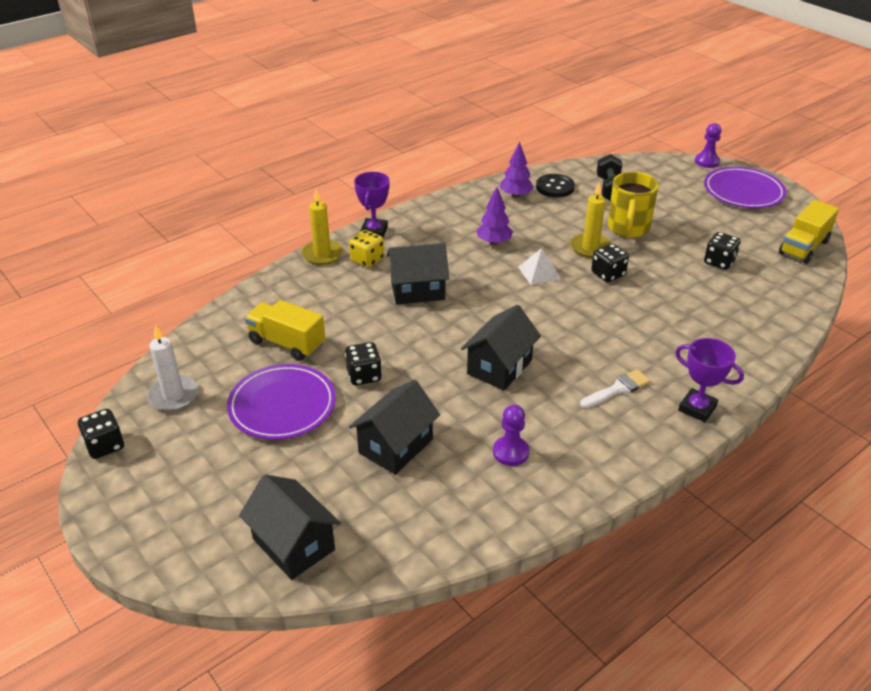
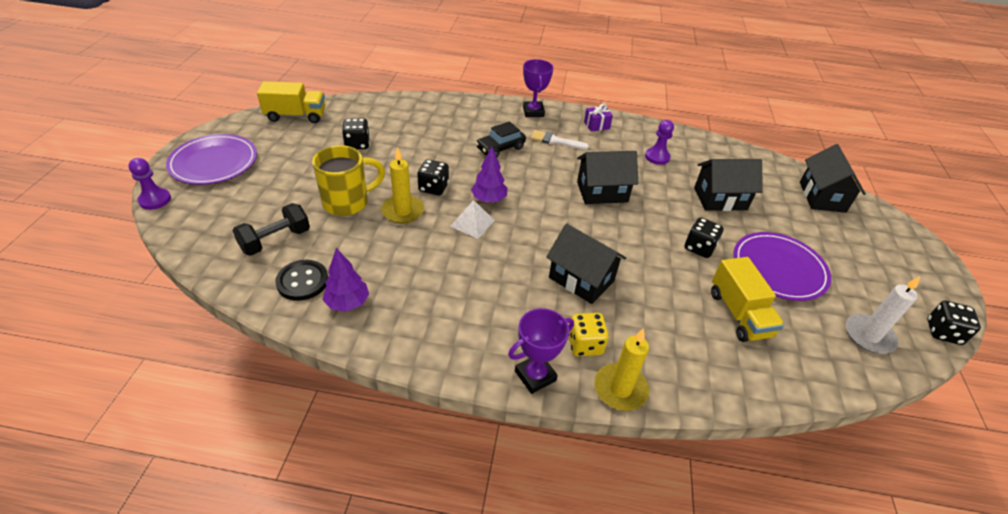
camera: 135 degrees left, 5 degrees up
(494, 242) = (456, 272): purple tree -> purple tree (489, 199)
(621, 446) = (596, 125): none -> purple gift
(638, 342) = (500, 148): none -> black car

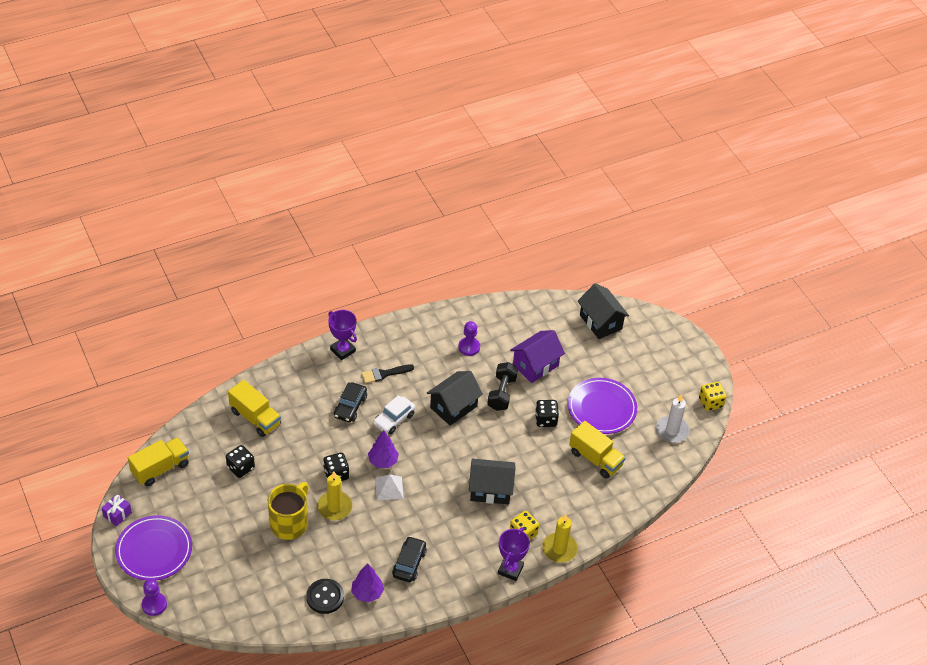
camera: 35 degrees left, 5 degrees up
(275, 240) = (275, 581): black dumbbell -> black dumbbell (501, 393)
(410, 120) = (255, 418): none -> yellow truck
(422, 300) = (409, 563): none -> black car
(532, 174) = (394, 419): none -> white car
(555, 141) = (384, 374): white brush -> black brush
(596, 125) = (402, 337): purple gift -> purple gift (117, 514)
(720, 199) = (535, 365): black house -> purple house
(943, 332) = (710, 403): black dice -> yellow dice

